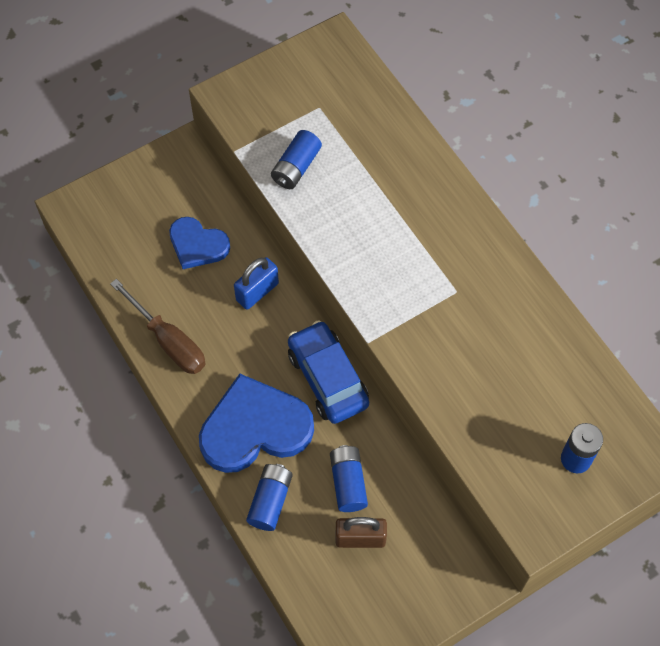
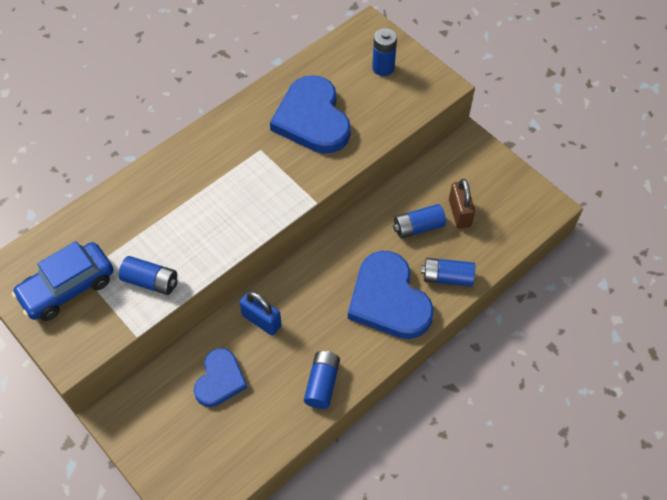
camera: 100 degrees left, 5 degrees down
(169, 341) = (322, 383): brown screwdriver -> blue battery
(327, 378) = (333, 254): blue car -> blue car (68, 288)
(497, 356) = (312, 119): none -> blue heart

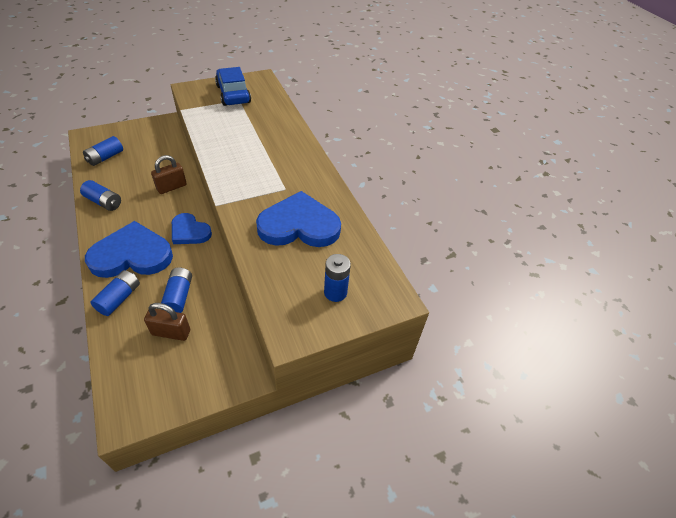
camera: 105 degrees right, 10 degrees down
(151, 281) = (213, 121): blue battery -> blue battery (105, 157)
(220, 380) = (148, 161): blue heart -> blue heart (189, 231)
(261, 320) = (171, 187): blue padlock -> brown padlock

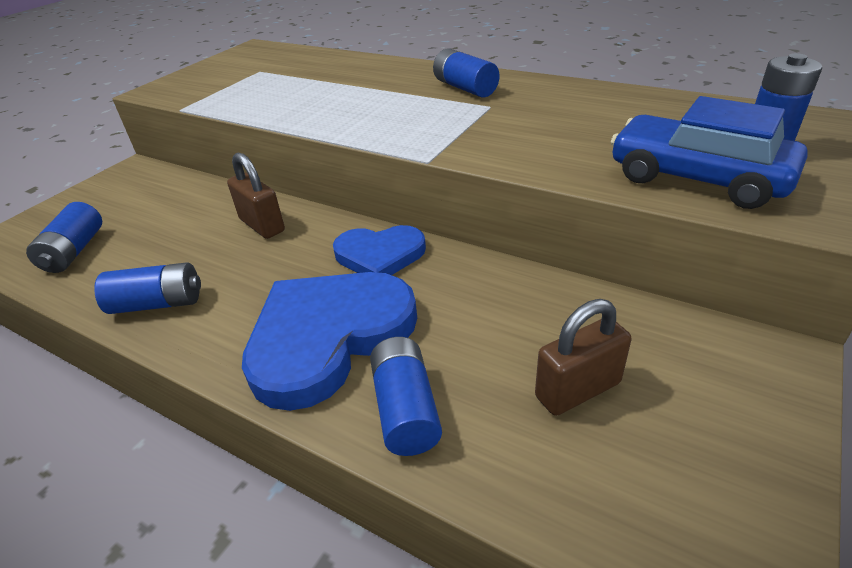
camera: 30 degrees left, 10 degrees down
(171, 187) = (262, 225): brown padlock -> brown padlock turned 60 degrees counterclockwise
(179, 296) = (502, 336): blue battery -> blue battery (465, 88)
(233, 94) = (240, 70): blue car -> blue car (697, 178)
(299, 225) = (581, 124): blue heart -> none

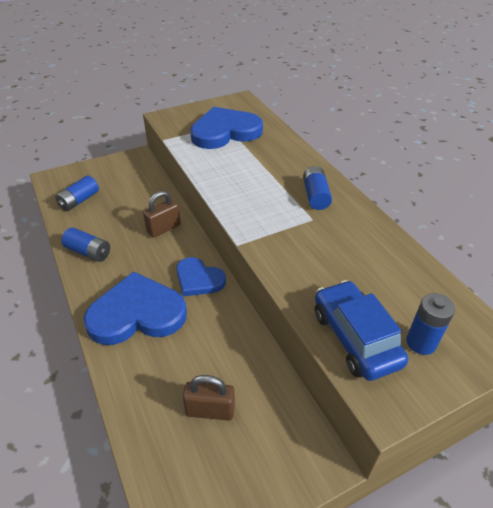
camera: 30 degrees right, 5 degrees up
(262, 225) = (164, 228): brown padlock -> brown padlock turned 60 degrees clockwise
(268, 76) = (225, 132): none -> blue heart
(405, 409) = (134, 370): blue battery -> none

